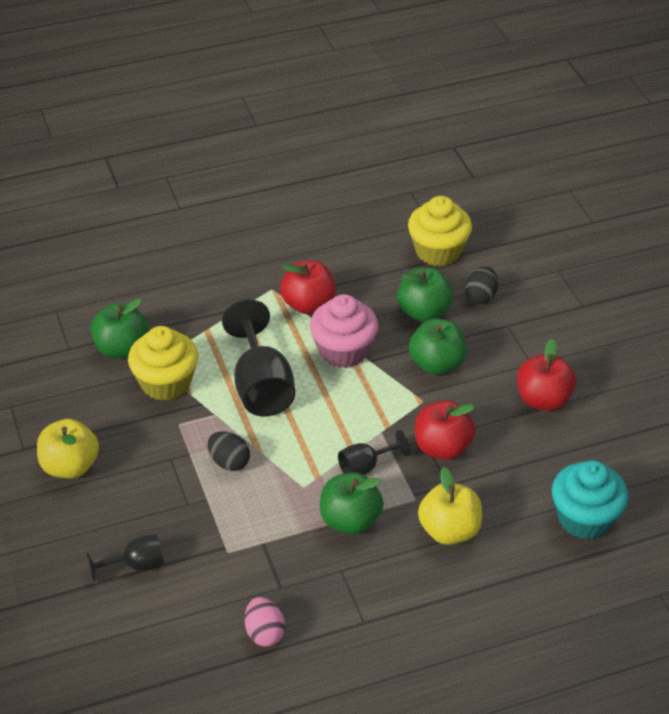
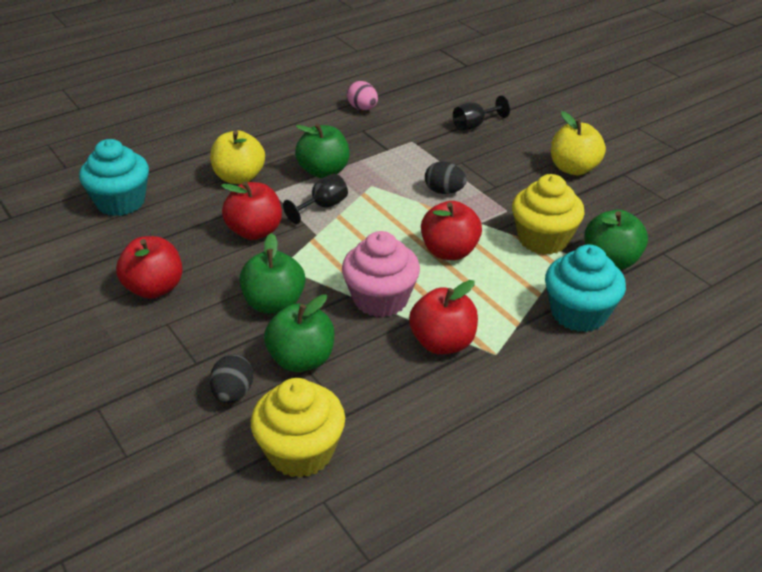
camera: 165 degrees right, 5 degrees down
(185, 308) = (579, 313): none -> turquoise cupcake
(261, 386) = (449, 251): black goblet -> red apple

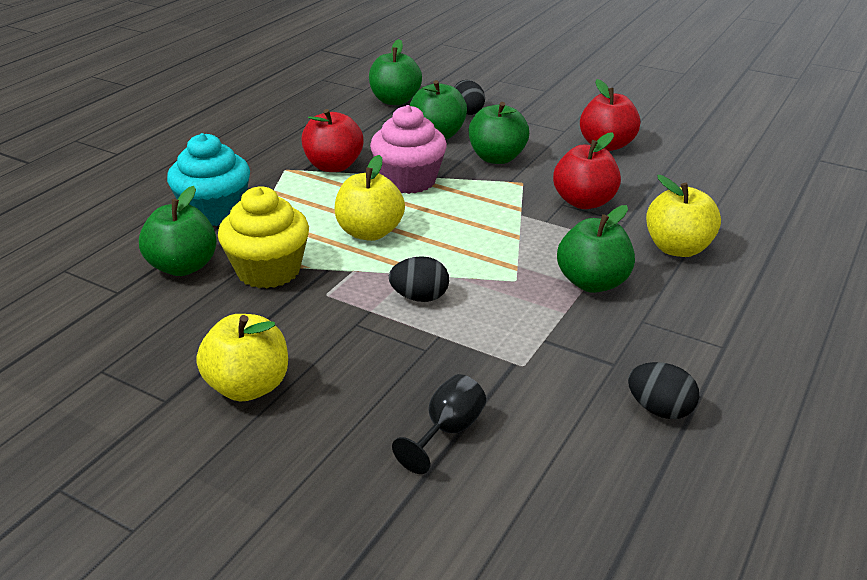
camera: 155 degrees right, 5 degrees down
(121, 202) = (751, 194): turquoise cupcake -> none
(300, 451) = (395, 100): yellow cupcake -> green apple
(322, 207) = (545, 241): black goblet -> none
(362, 108) = (659, 409): pink egg -> black egg
(449, 251) = (370, 232): red apple -> yellow apple

